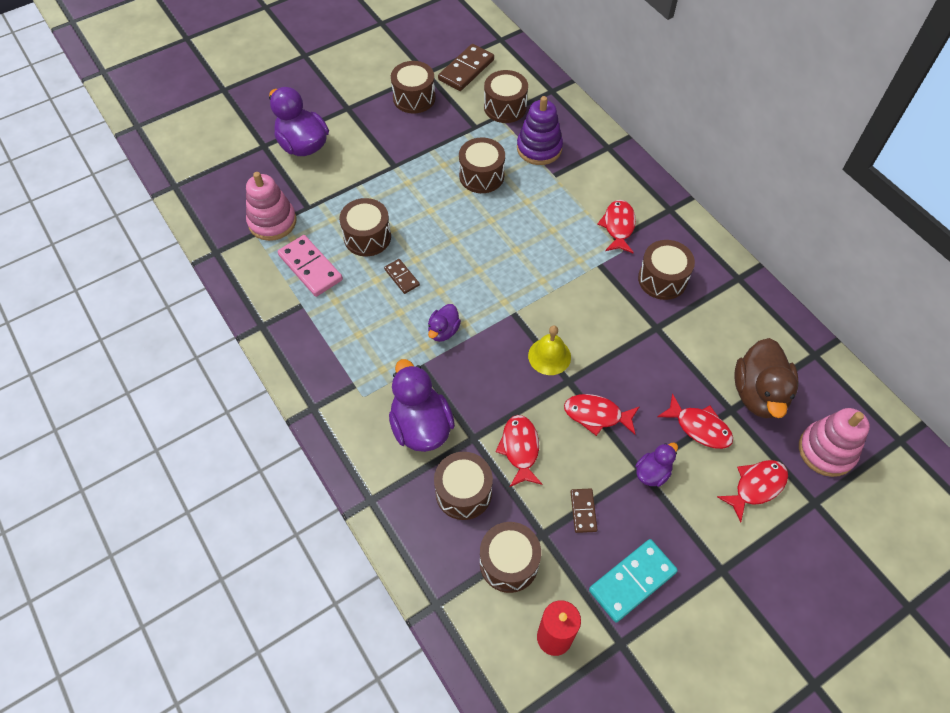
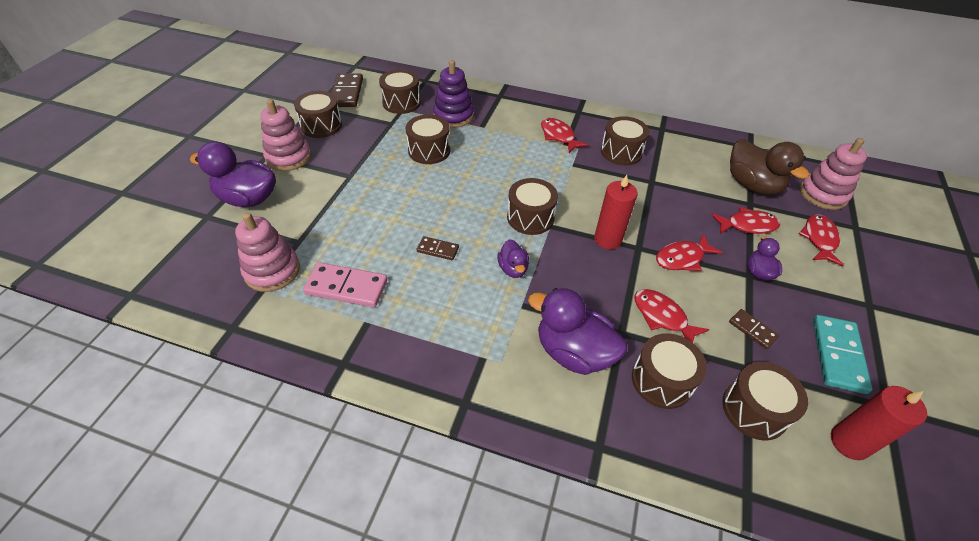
camera: 40 degrees left, 10 degrees down
(362, 119) = (288, 157): none -> pink stacking toy
(367, 237) = (377, 236): brown drum -> brown drum (530, 217)
(549, 356) = (607, 239): yellow bell -> red candle

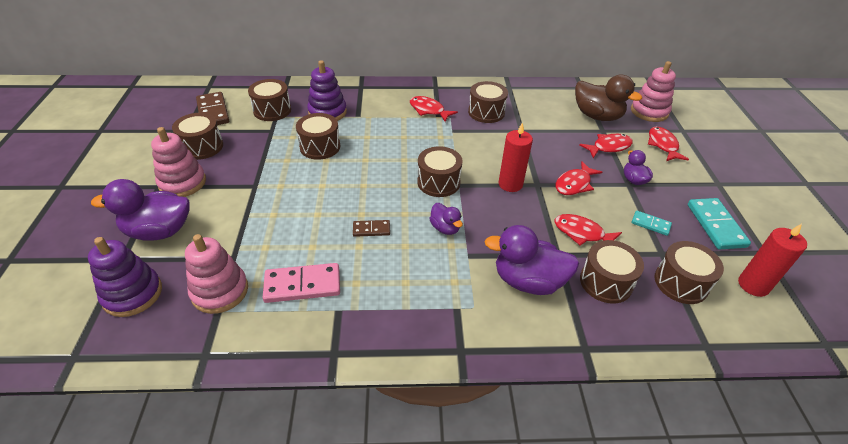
camera: 20 degrees left, 5 degrees down
(201, 252) = (132, 294): none -> purple stacking toy
(752, 330) = (650, 224): brown domino -> turquoise domino

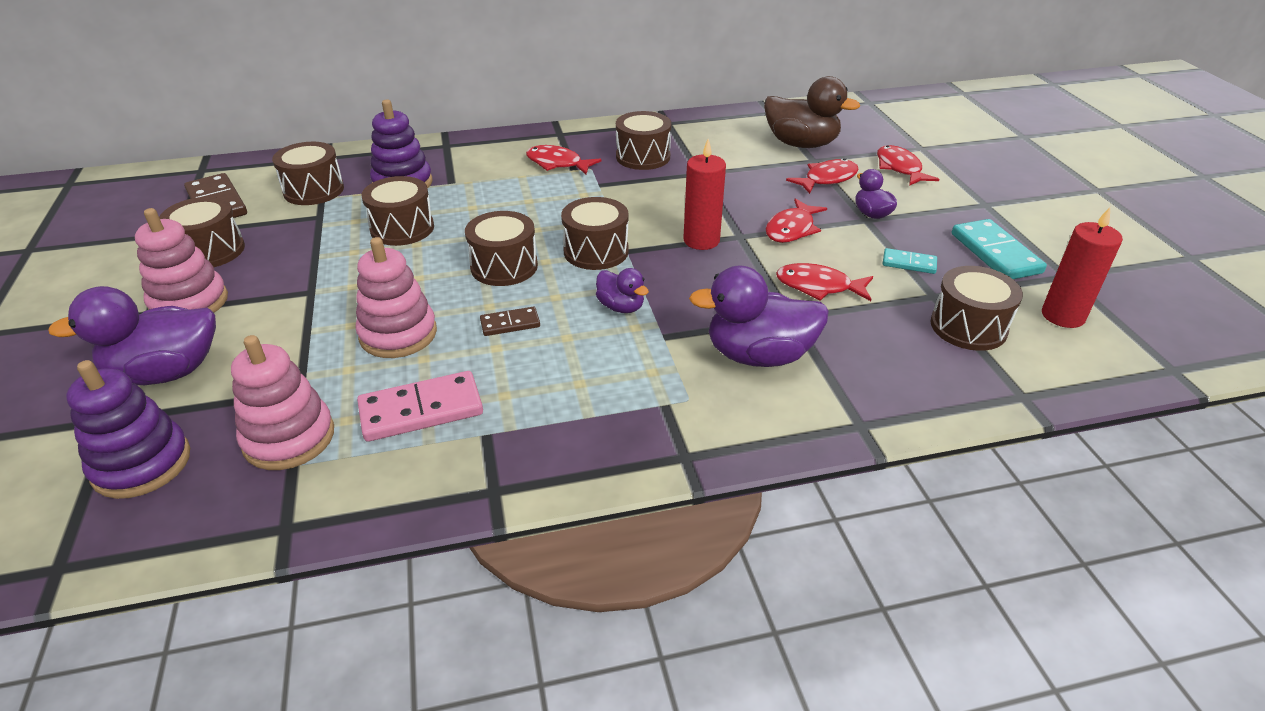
camera: 10 degrees left, 5 degrees down
(606, 282) = (867, 341): brown drum -> brown drum (504, 266)
(649, 111) = (870, 131): pink stacking toy -> pink stacking toy (398, 334)

